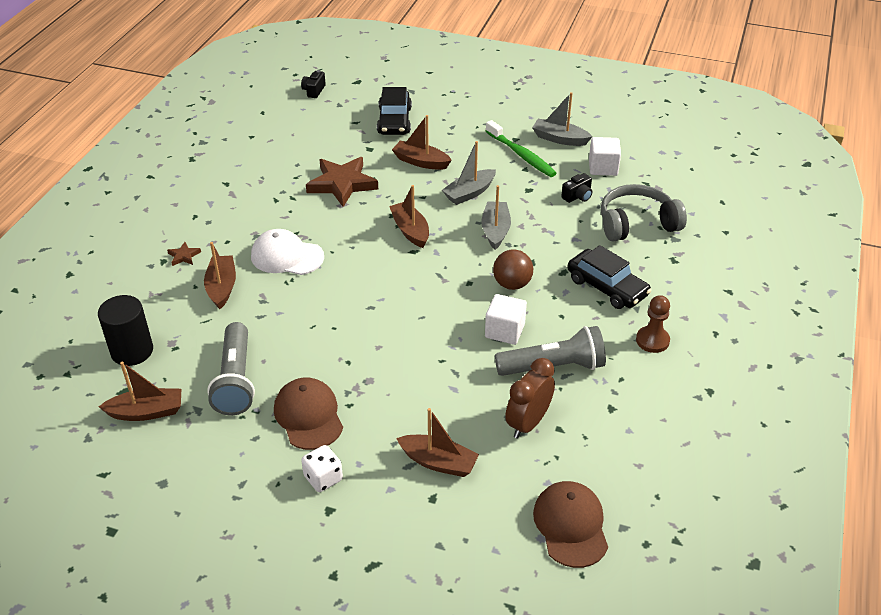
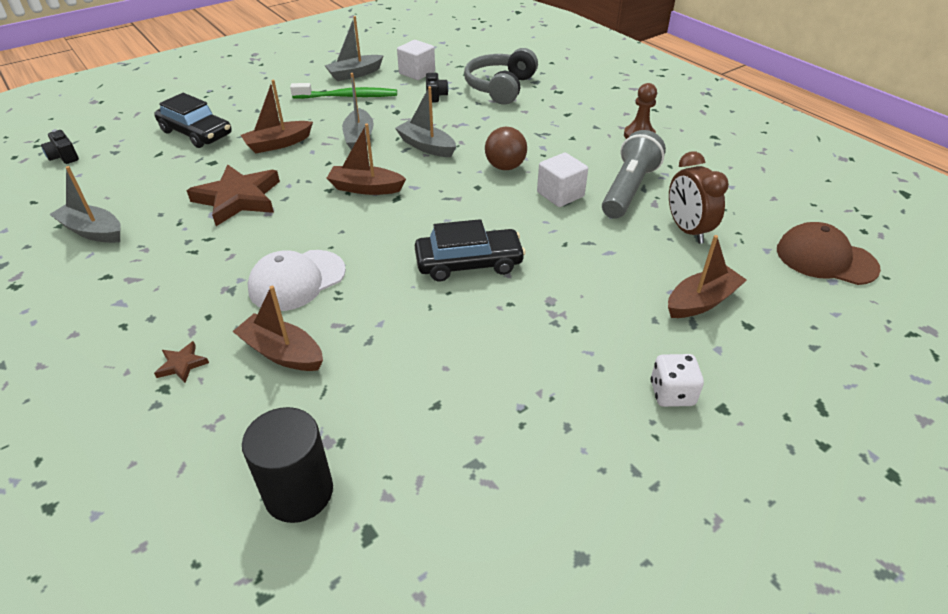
camera: 55 degrees left, 0 degrees up
(146, 412) = (433, 522): brown boat -> none
(235, 380) = (455, 405): grey flashlight -> none
(258, 152) = (93, 231): none -> grey boat
(308, 416) = (567, 366): brown cap -> none
(607, 287) = (558, 128): black car -> black car (469, 263)

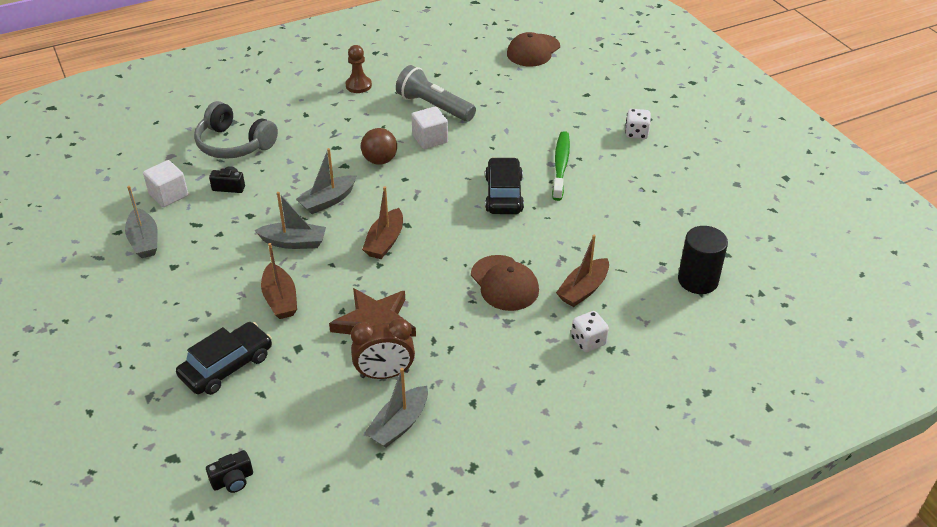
camera: 80 degrees left, 0 degrees up
(182, 364) = (588, 341): brown star -> white dice
(297, 280) = (504, 283): white cap -> brown cap
(348, 96) = (198, 247): green toothbrush -> green toothbrush (560, 165)
(687, 230) = (490, 93): brown clock -> brown clock (384, 374)
(701, 301) = (563, 105): brown boat -> none

